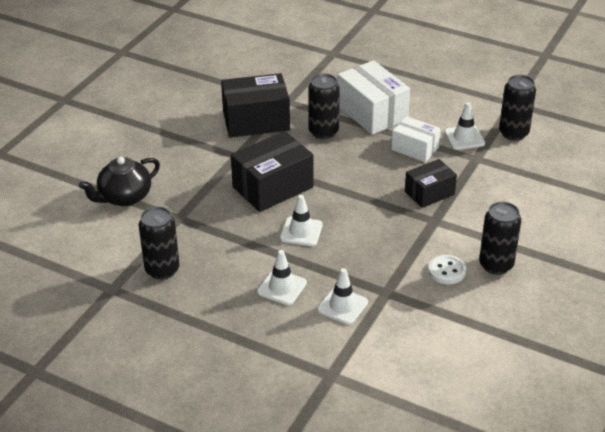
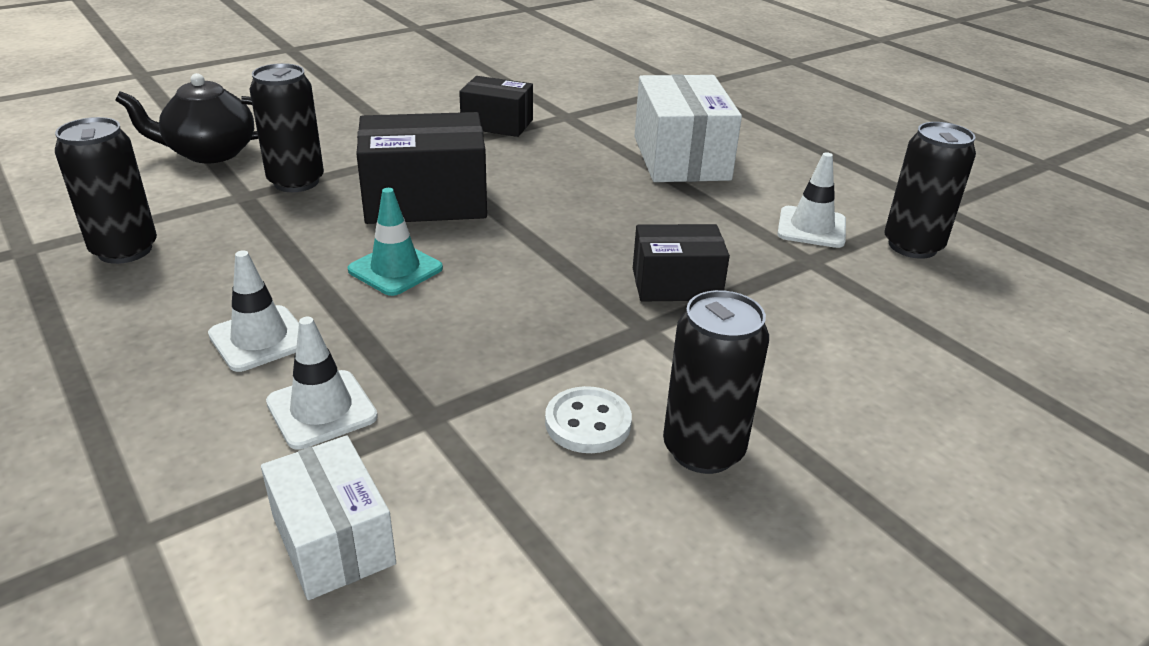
camera: 25 degrees right, 5 degrees down
(256, 121) = (497, 124): black box -> black box, size x0.61
(301, 231) = (395, 269): white traffic cone -> turquoise traffic cone
(323, 132) = (580, 160): black can -> black can (296, 182)
(415, 149) = (708, 218): white box -> white box (333, 540)

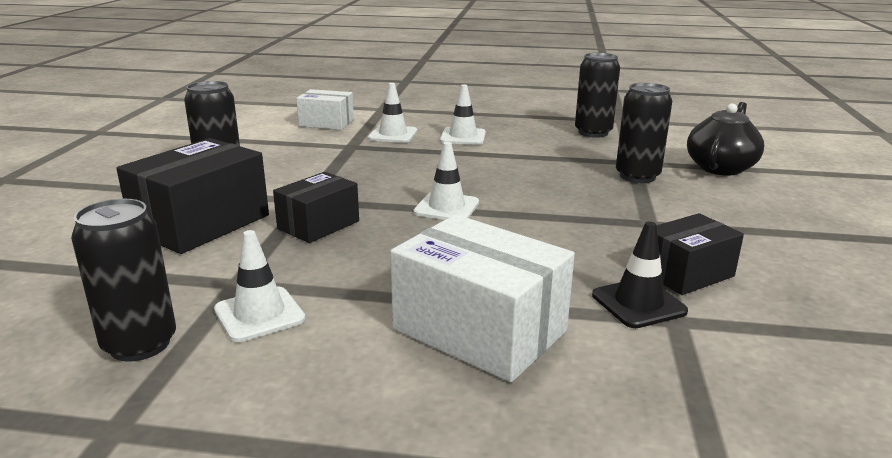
camera: 135 degrees right, 10 degrees down
(395, 269) = (477, 170): turquoise traffic cone -> none
(425, 200) = (554, 199): black box -> black box (201, 224)
(529, 241) = (446, 207): none -> white traffic cone
(565, 128) = (638, 303): none -> black traffic cone
(588, 423) = (283, 165): white button -> none

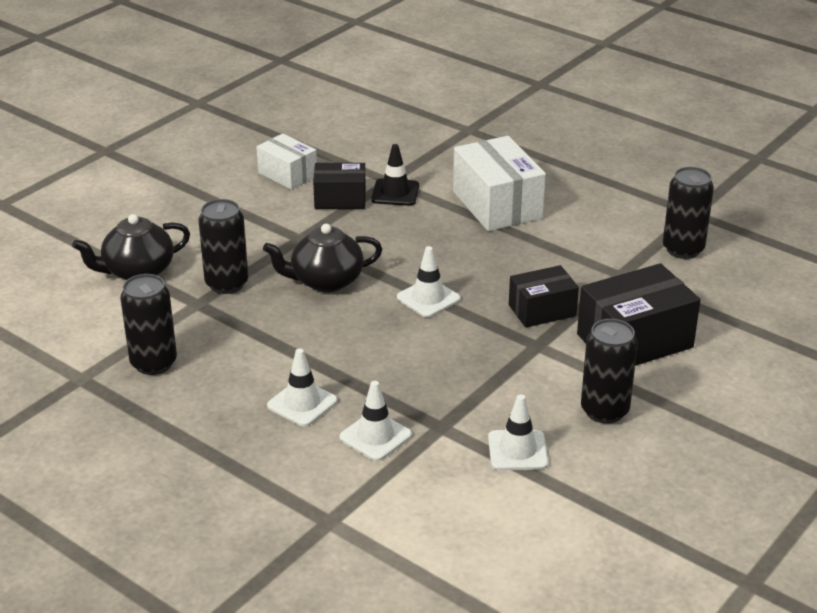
camera: 150 degrees left, 10 degrees up
(259, 314) = (612, 248): white traffic cone -> white traffic cone (517, 450)
(326, 123) = (434, 499): white box -> white box (287, 174)
(561, 197) = (325, 281): none -> black teapot

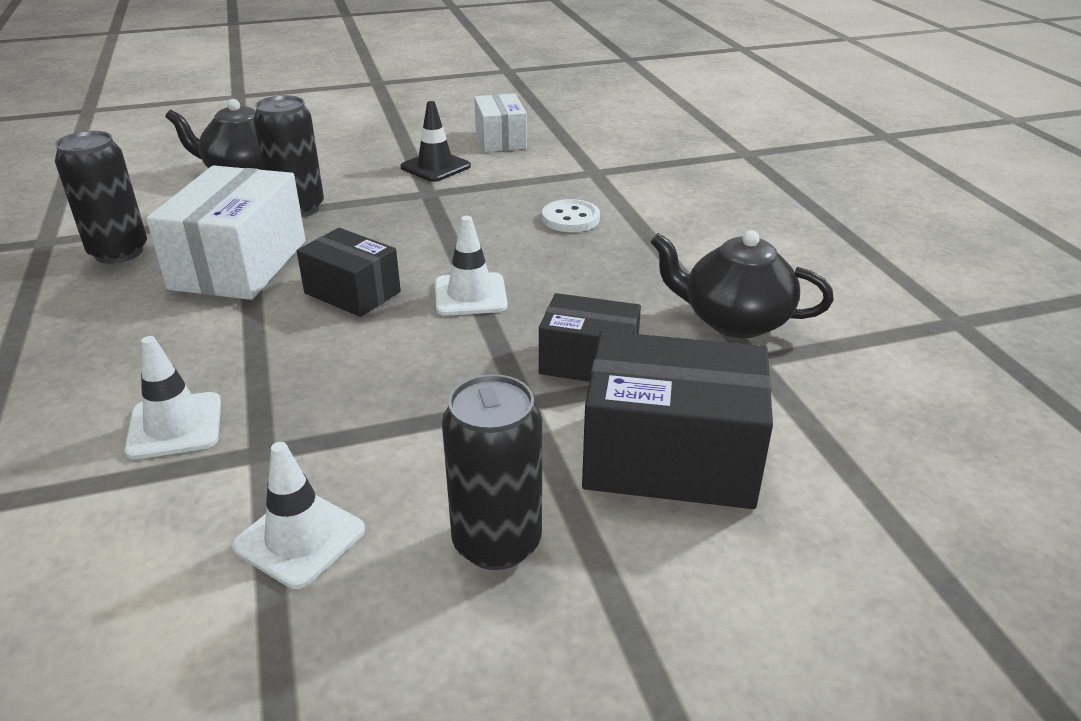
camera: 35 degrees right, 0 degrees up
(302, 403) = (169, 350): white traffic cone -> none
(325, 281) = (391, 238): black teapot -> black teapot (734, 320)
(340, 199) = (519, 173): black box -> black box (352, 292)
(395, 193) = (584, 184): black traffic cone -> black traffic cone (435, 167)
(420, 223) = (570, 218): none -> white button
(497, 205) = (685, 229): white box -> white box (239, 264)
(683, 249) = (890, 362): black can -> none

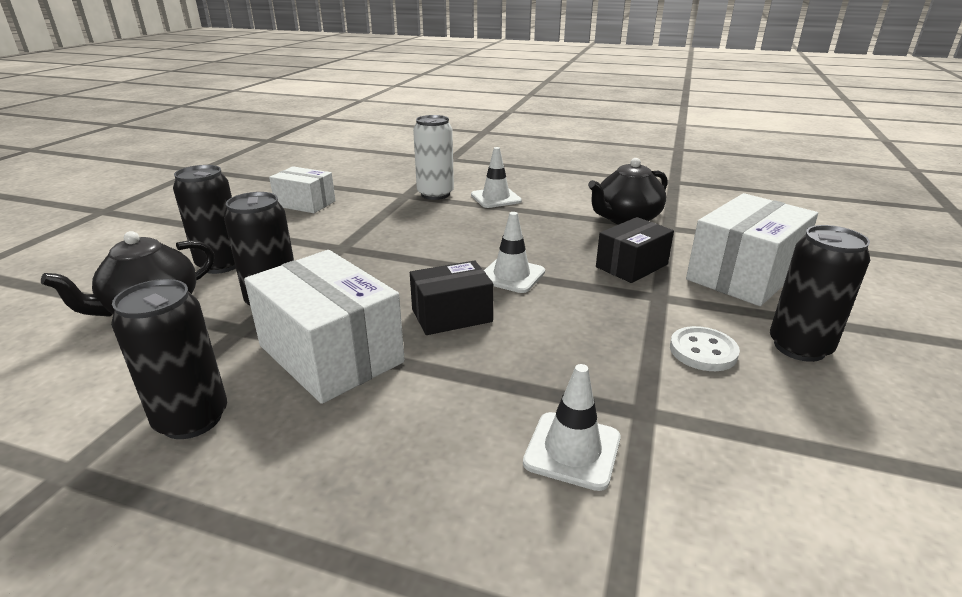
camera: 55 degrees left, 5 degrees down
(299, 538) = (765, 421): white traffic cone -> white traffic cone (496, 198)
(338, 163) = (221, 264): none -> black can
(435, 167) = (305, 234): black traffic cone -> none
(570, 218) = (455, 219): white button -> white button (703, 351)
(621, 185) = (435, 194): none -> white can
(670, 457) = (743, 275): black box -> white box

